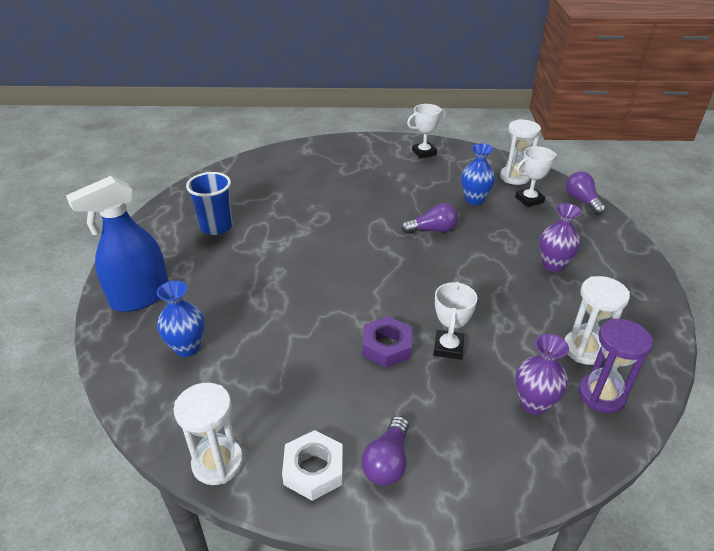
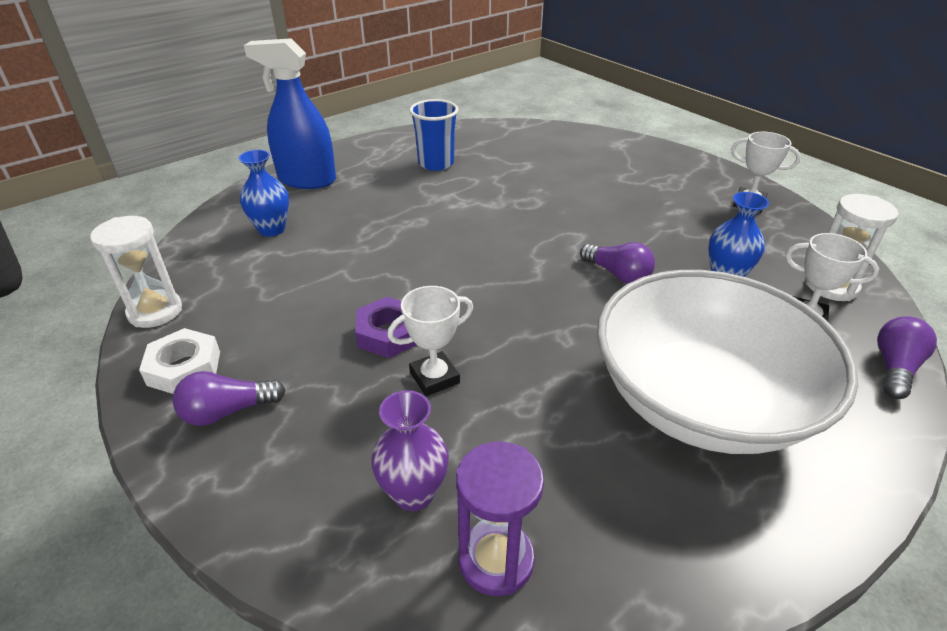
camera: 50 degrees right, 0 degrees up
(553, 265) = (702, 400): purple vase -> white bowl
(584, 349) = (568, 504): white hourglass -> none

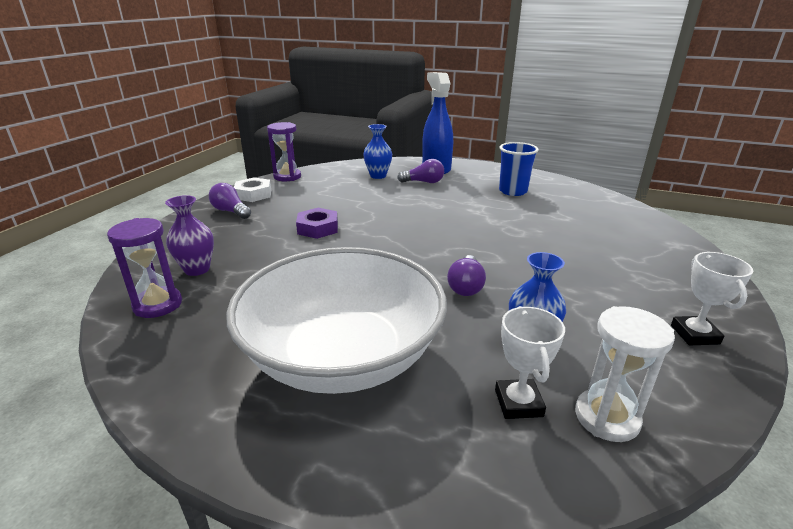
camera: 60 degrees right, 10 degrees down
(155, 311) = (287, 177): white hourglass -> purple hourglass
(434, 378) = (290, 250): white trophy -> none
(894, 368) = (498, 487): purple light bulb -> purple light bulb (423, 182)

